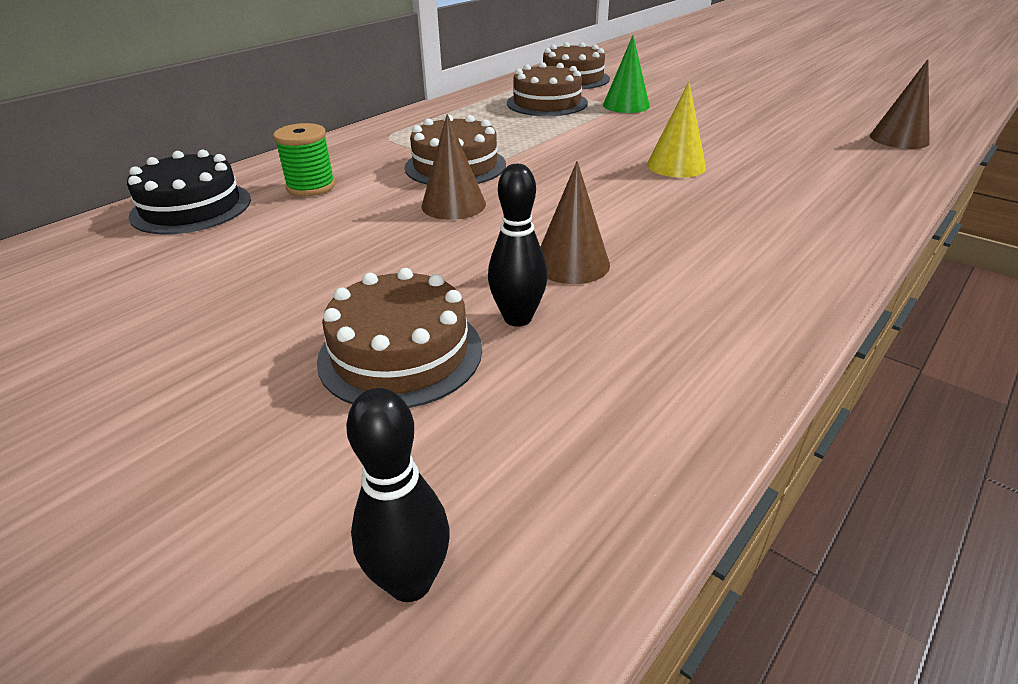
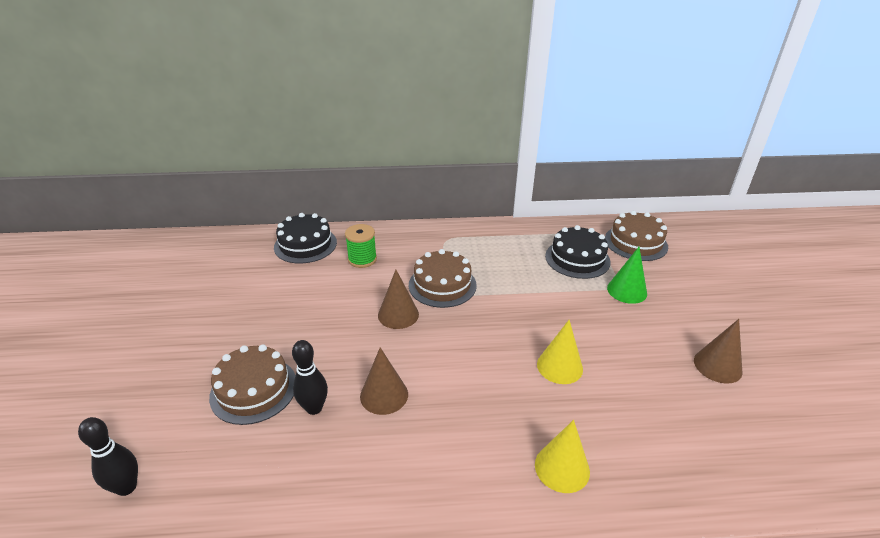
camera: 45 degrees right, 0 degrees up
(547, 103) = (577, 259): brown cake -> black cake
(808, 217) = (562, 468): none -> yellow cone
(899, 139) = (789, 461): brown cone -> brown cone (717, 366)

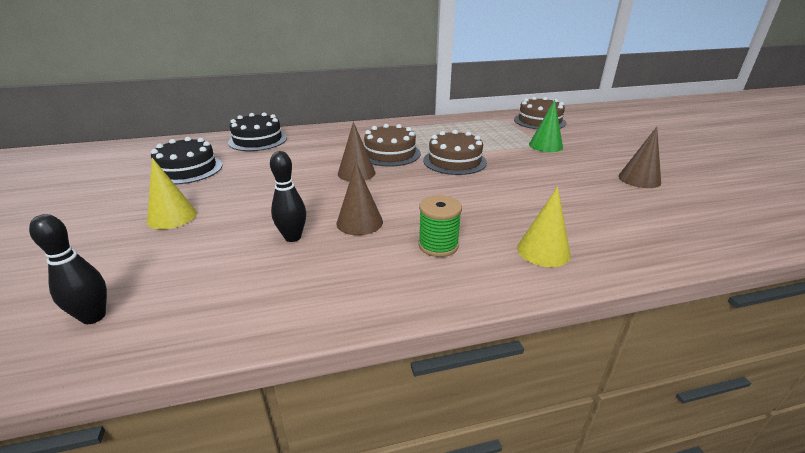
camera: 10 degrees left, 5 degrees down
(254, 389) = (227, 231): brown cake -> brown cake (454, 161)
(362, 259) = (313, 145): green spool -> green spool (438, 245)
(559, 366) = (511, 191): yellow cone -> yellow cone (172, 217)
(577, 259) = (497, 132): black cake -> black cake (187, 169)

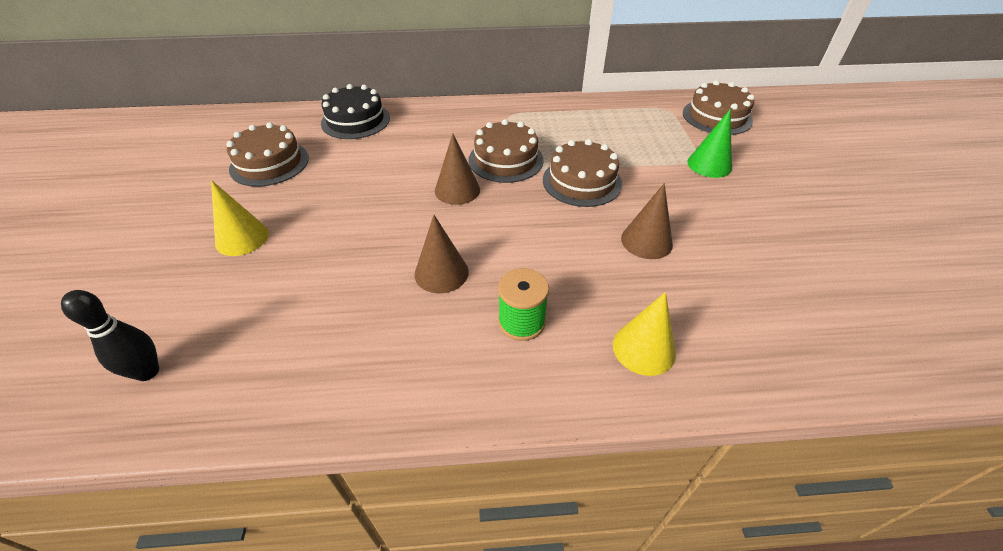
camera: 10 degrees right, 15 degrees up
(187, 169) = (269, 163): black cake -> brown cake
(293, 237) = (363, 287): black bowling pin -> none
(639, 179) = (814, 240): brown cone -> brown cone (646, 241)

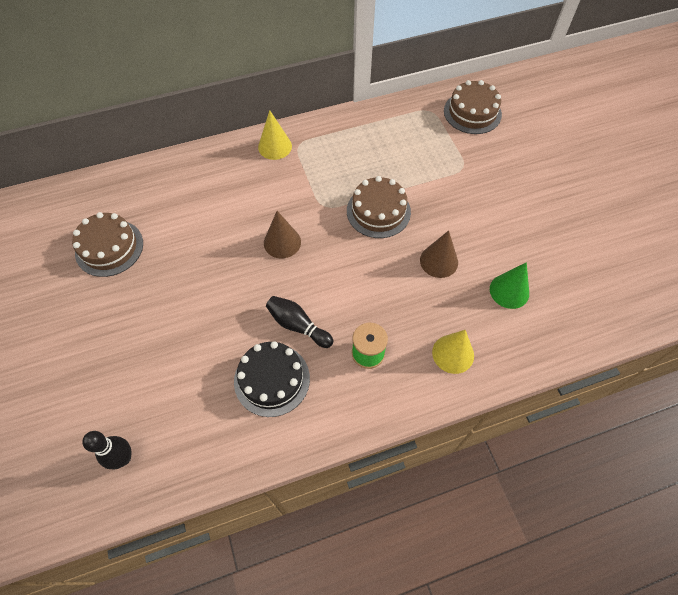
camera: 15 degrees left, 15 degrees up
(242, 238) = (128, 330): yellow cone -> yellow cone (275, 146)
(355, 120) = (162, 180): black cake -> black cake (272, 379)
(441, 273) = (298, 325): brown cone -> black bowling pin
(506, 160) = (311, 200): brown cake -> none
(709, 164) = (473, 171): green cone -> green cone (509, 291)

